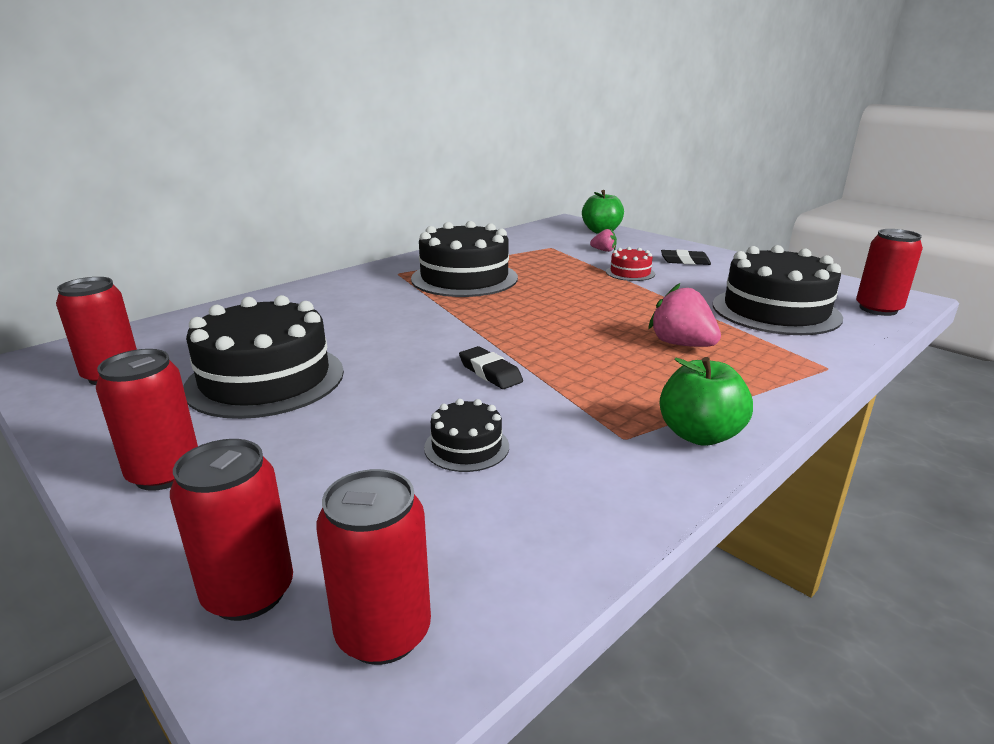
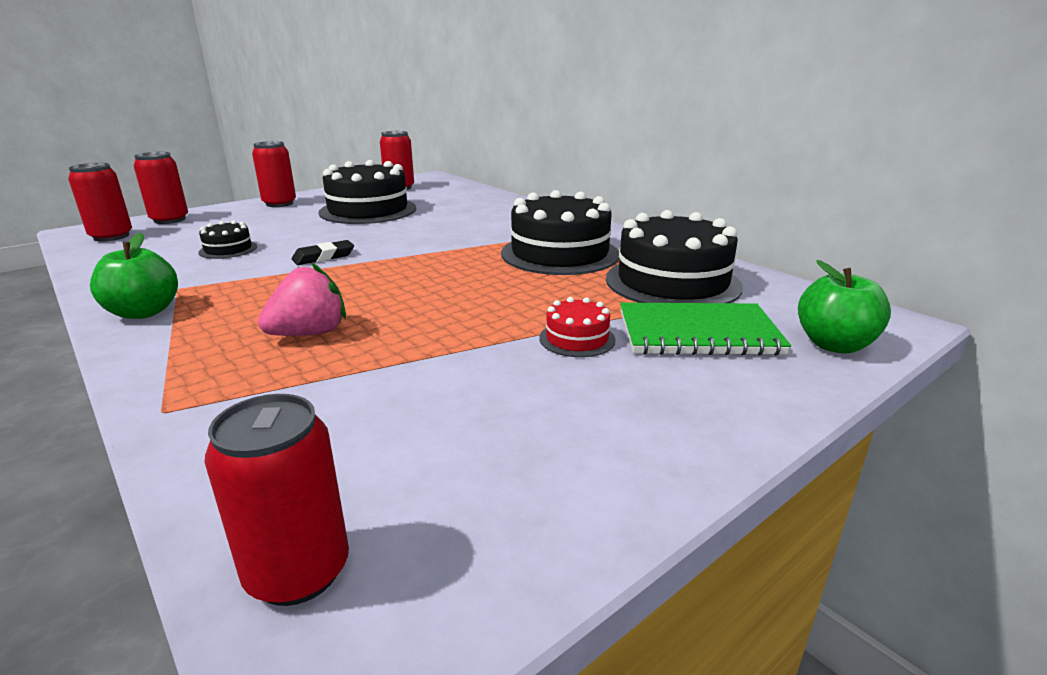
camera: 95 degrees right, 0 degrees up
(604, 250) = (698, 333): pink strawberry -> green notebook
(685, 261) = (648, 396): black eraser -> none
(775, 311) = (366, 427): black cake -> black cake (672, 282)

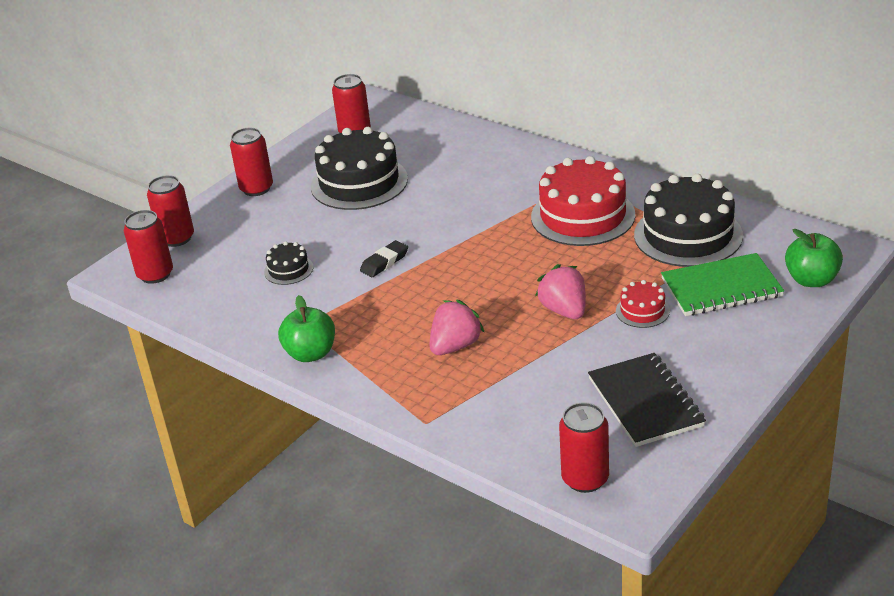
camera: 10 degrees left, 10 degrees up
(476, 322) = (564, 310): none -> pink strawberry
(510, 453) = (645, 402): none -> black notebook
(560, 253) = (583, 216): black cake -> red cake

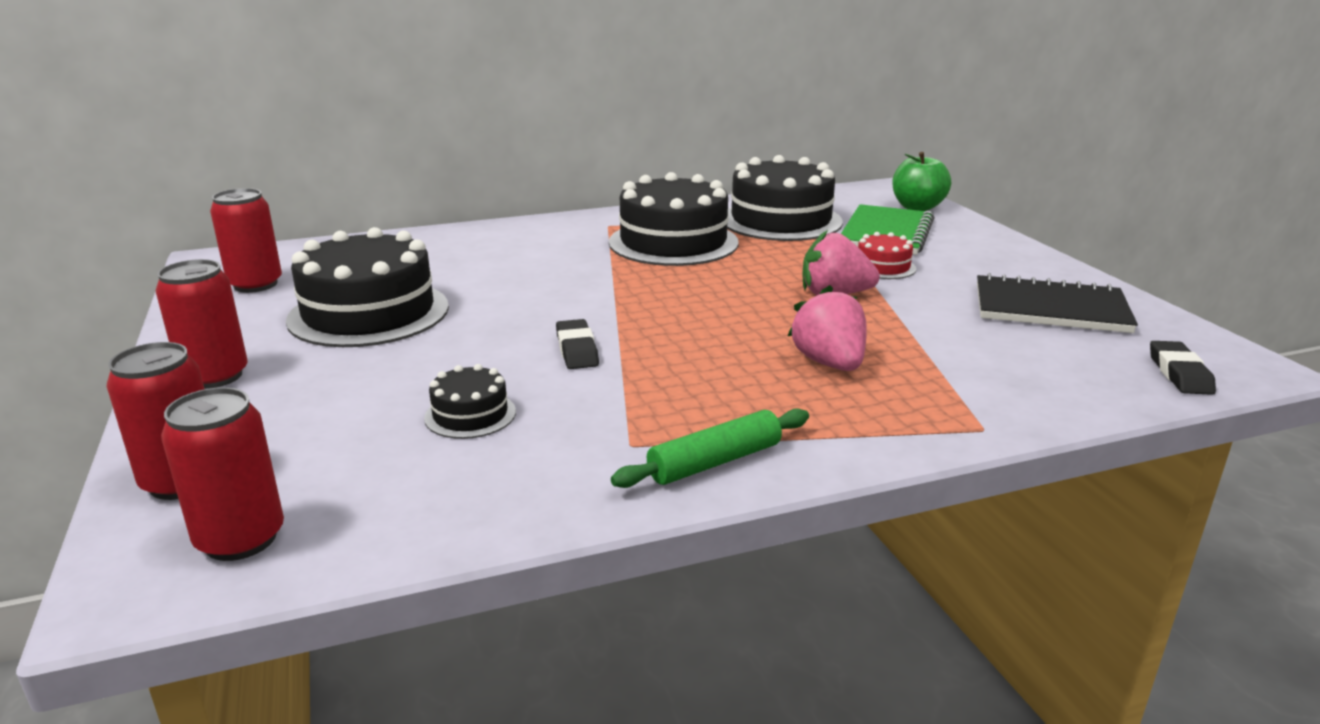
camera: 60 degrees left, 10 degrees down
(310, 353) = (714, 462): green apple -> green rolling pin
(583, 216) = (673, 242): red cake -> black cake
(585, 479) = (1179, 373): red can -> black eraser

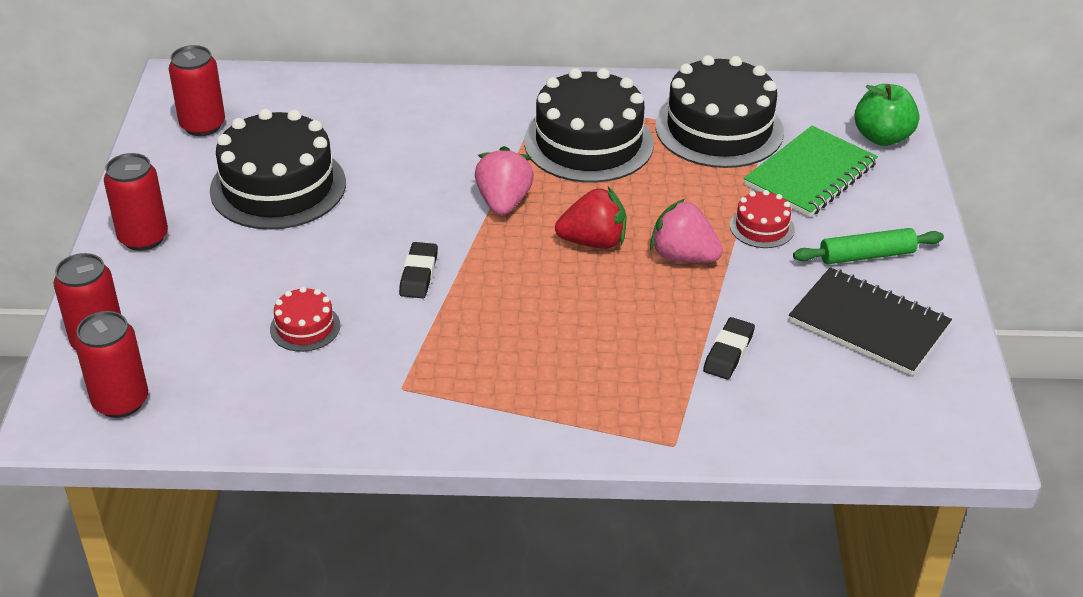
camera: 20 degrees right, 15 degrees up
(470, 415) = (305, 327): black cake -> red cake
(714, 462) = (450, 420): green rolling pin -> green rolling pin (866, 255)
(739, 299) = (593, 242): none -> red strawberry
(829, 363) = (610, 342): pink strawberry -> pink strawberry (503, 202)
(1179, 373) = (900, 432): black eraser -> black eraser (728, 352)

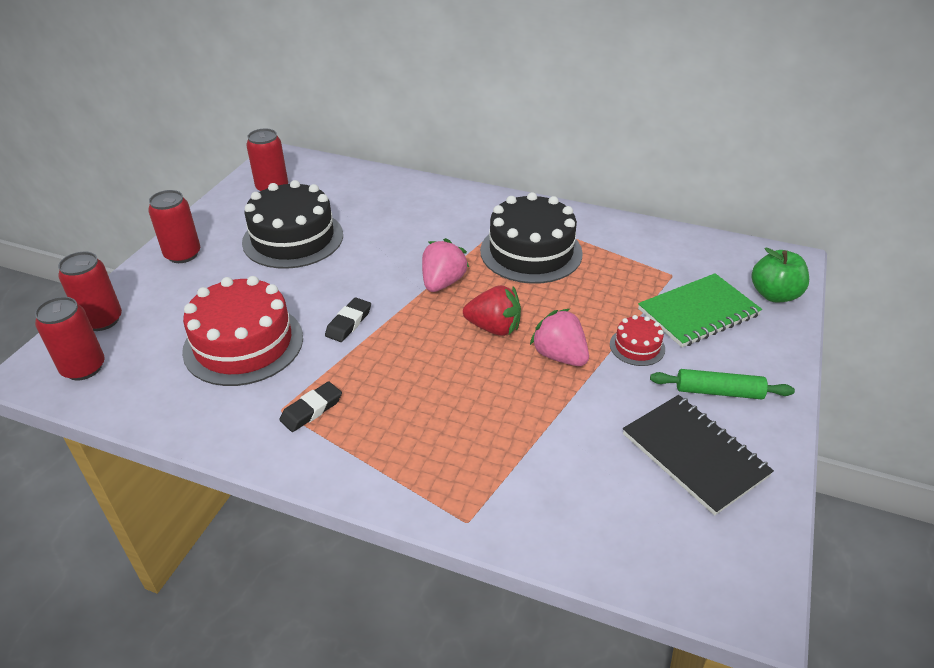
camera: 20 degrees right, 0 degrees up
(305, 327) = (243, 344): red cake -> red cake, size x2.15
(719, 129) = (638, 261): black cake -> none
(728, 352) = (556, 448): black eraser -> black eraser (311, 410)

